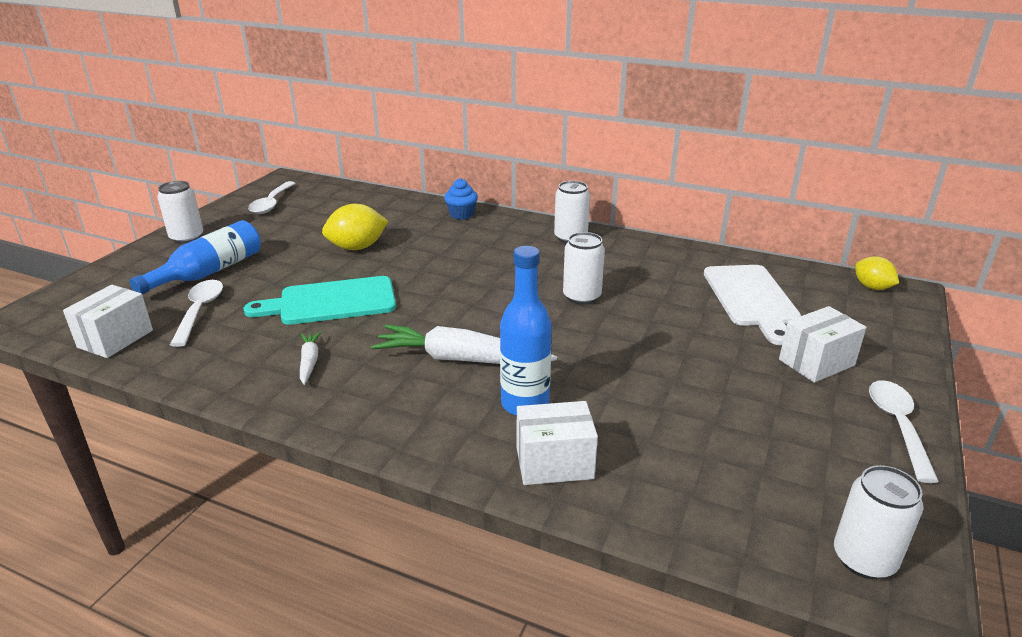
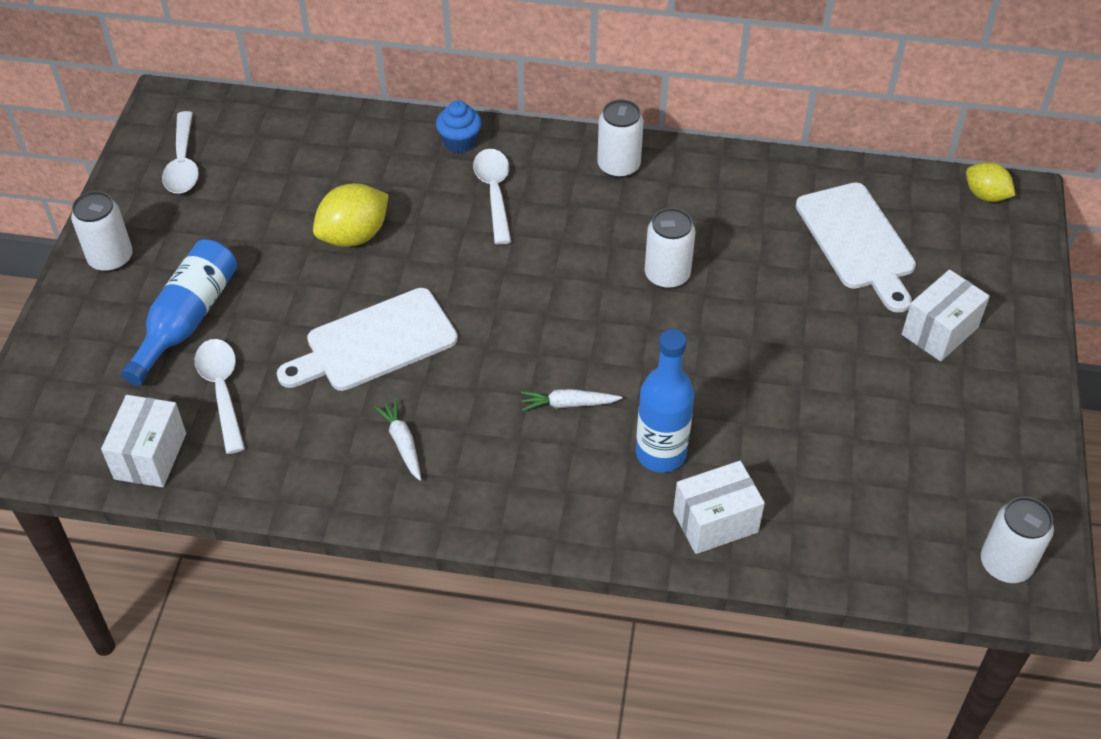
camera: 15 degrees left, 20 degrees up
(331, 302) = (375, 343): turquoise cutting board -> white cutting board
(460, 359) = (568, 404): white carrot -> white carrot, size x0.49
(897, 426) = (1024, 404): white spoon -> white spoon (494, 193)

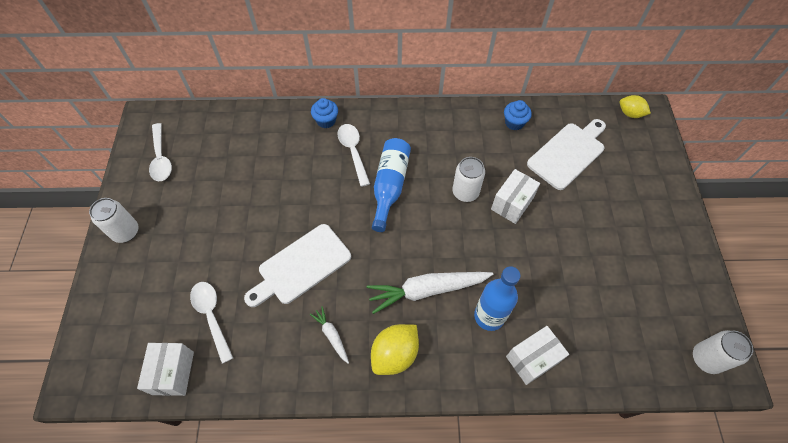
camera: 10 degrees left, 10 degrees up
(187, 320) = (181, 268): blue bottle -> blue bottle (390, 186)
(354, 236) = (274, 193): yellow lemon -> yellow lemon (395, 354)
(568, 404) = (427, 290): white carrot -> white carrot, size x2.04
(618, 166) = (421, 124): white can -> none
(777, 184) = (514, 123): none -> blue cupcake
(858, 241) = (568, 153): white cutting board -> white cutting board turned 105 degrees counterclockwise
(939, 331) = (628, 205): white box -> white box (512, 204)

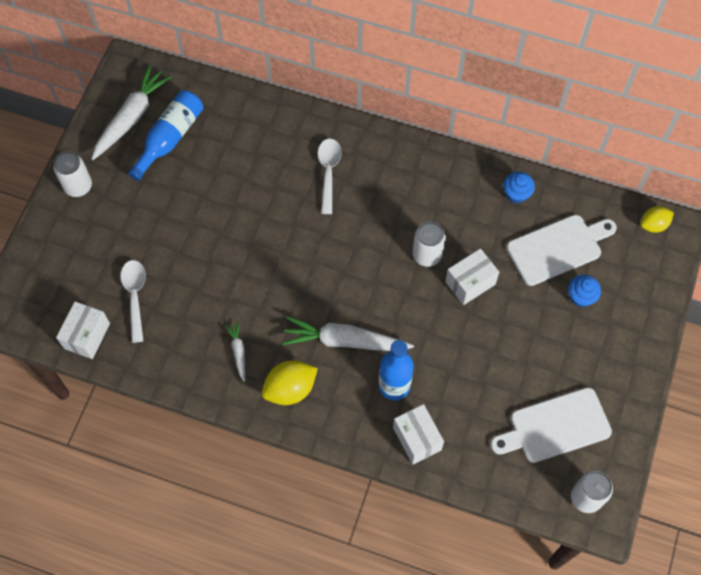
camera: 20 degrees right, 5 degrees up
(161, 158) = (132, 117): white spoon -> white carrot
(301, 266) = (233, 276): white cutting board -> white cutting board (555, 427)
(326, 121) = (313, 127): blue cupcake -> blue cupcake (580, 297)
(390, 186) = (351, 223): blue bottle -> blue bottle (170, 138)
(532, 359) = (417, 439): white box -> white box turned 75 degrees clockwise
(630, 114) = (653, 225): yellow lemon -> yellow lemon turned 75 degrees counterclockwise

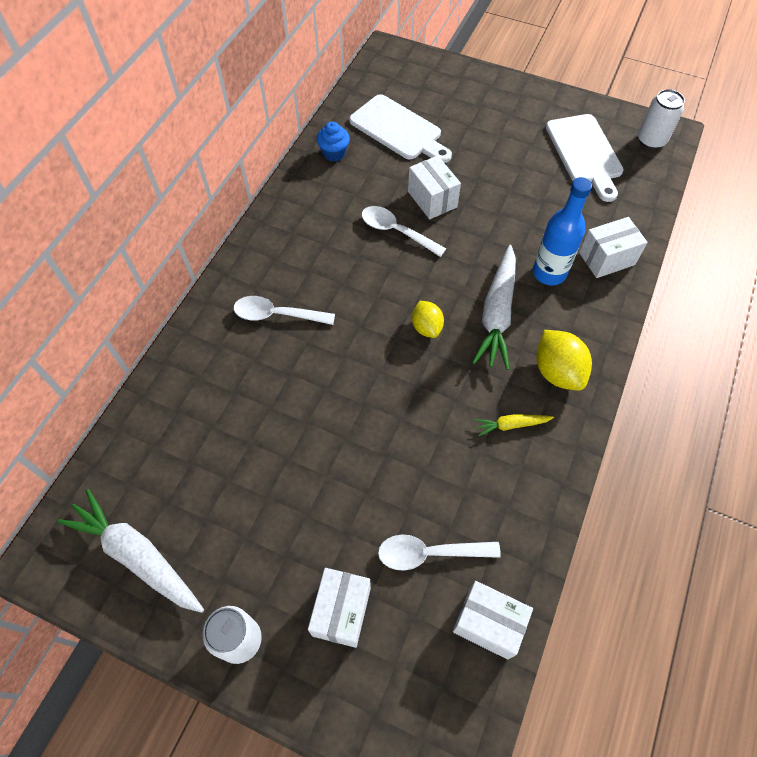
camera: 85 degrees left, 5 degrees down
(95, 243) = (341, 611): none -> white box
(170, 138) = (186, 500): blue bottle -> none
(238, 352) = (511, 425): white carrot -> yellow carrot
(427, 255) = (396, 231): white can -> white spoon
(558, 248) = (399, 130): white cutting board -> white cutting board turned 150 degrees clockwise
(580, 297) = (452, 120): blue cupcake -> none
(653, 225) = (381, 64): yellow lemon -> yellow lemon (426, 327)

